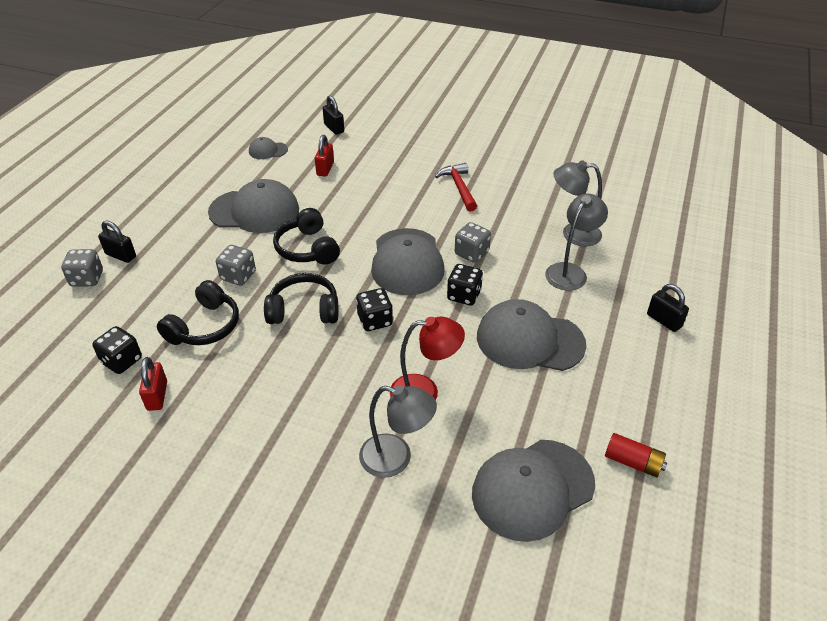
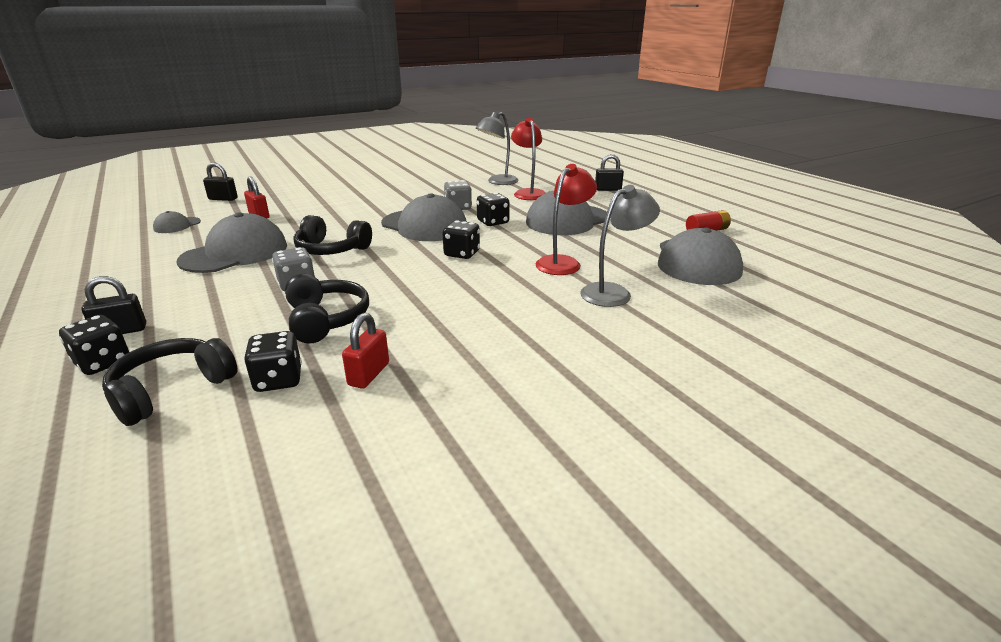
camera: 50 degrees left, 15 degrees down
(87, 279) = (103, 362): grey dice -> black dice
(157, 396) = (369, 374): red padlock -> red padlock turned 75 degrees clockwise
(304, 310) = (398, 273): black headphones -> black headphones (172, 390)
(459, 187) = (388, 190): red hammer -> none
(570, 271) = (528, 193): grey lamp -> red lamp

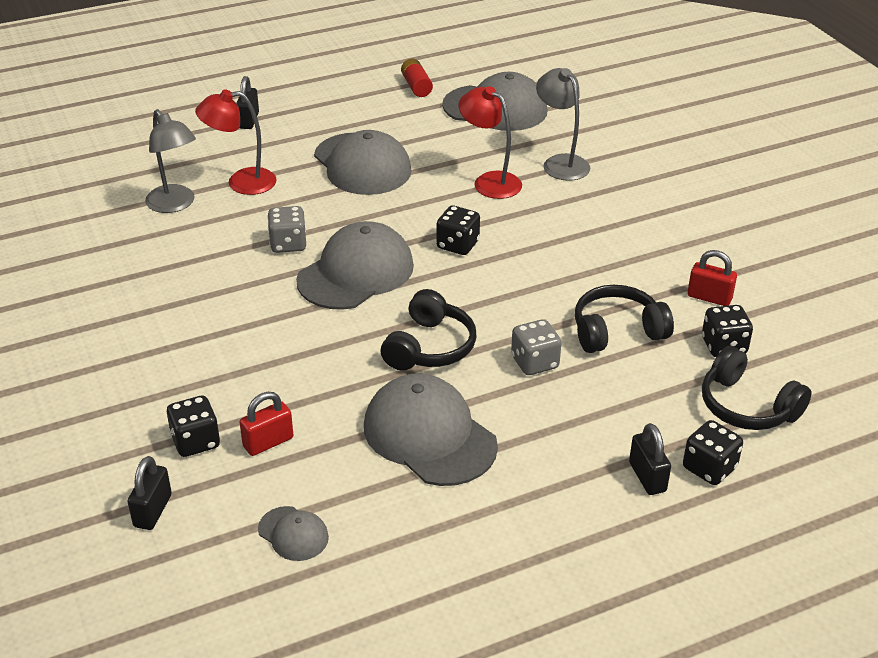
camera: 85 degrees left, 10 degrees up
(493, 222) = (355, 218): black dice -> black dice (195, 441)

